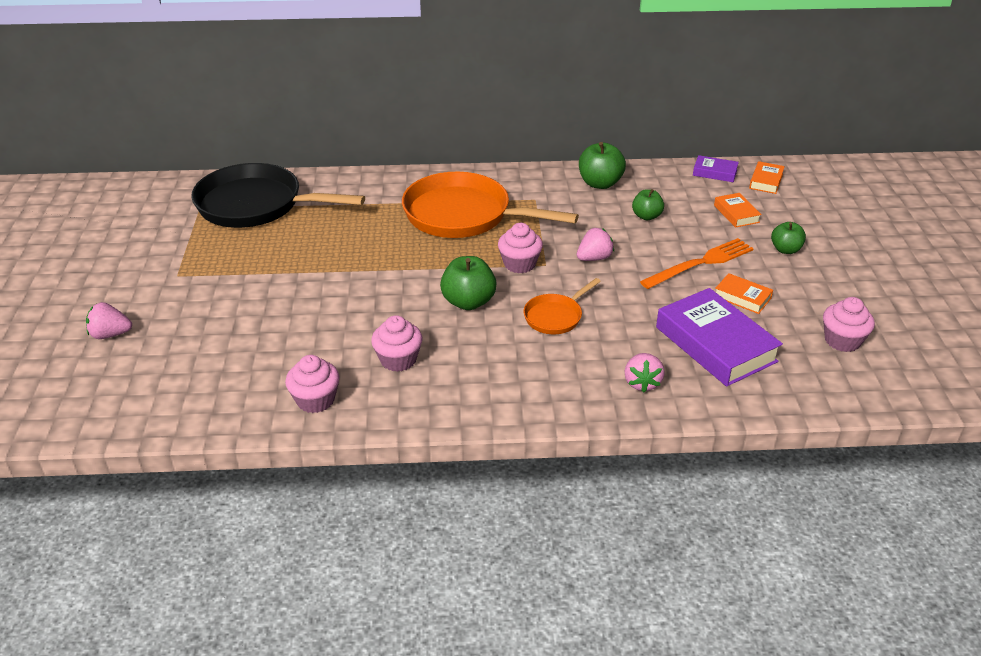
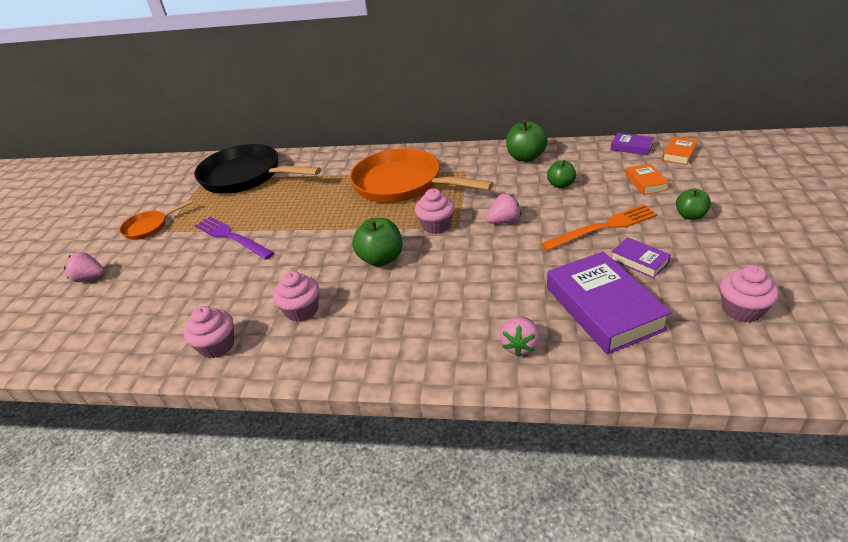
camera: 15 degrees right, 0 degrees up
(274, 281) = (231, 237): none -> purple fork
(555, 316) = (454, 274): orange pan -> orange pan (149, 227)
(742, 297) = (639, 261): orange book -> purple book

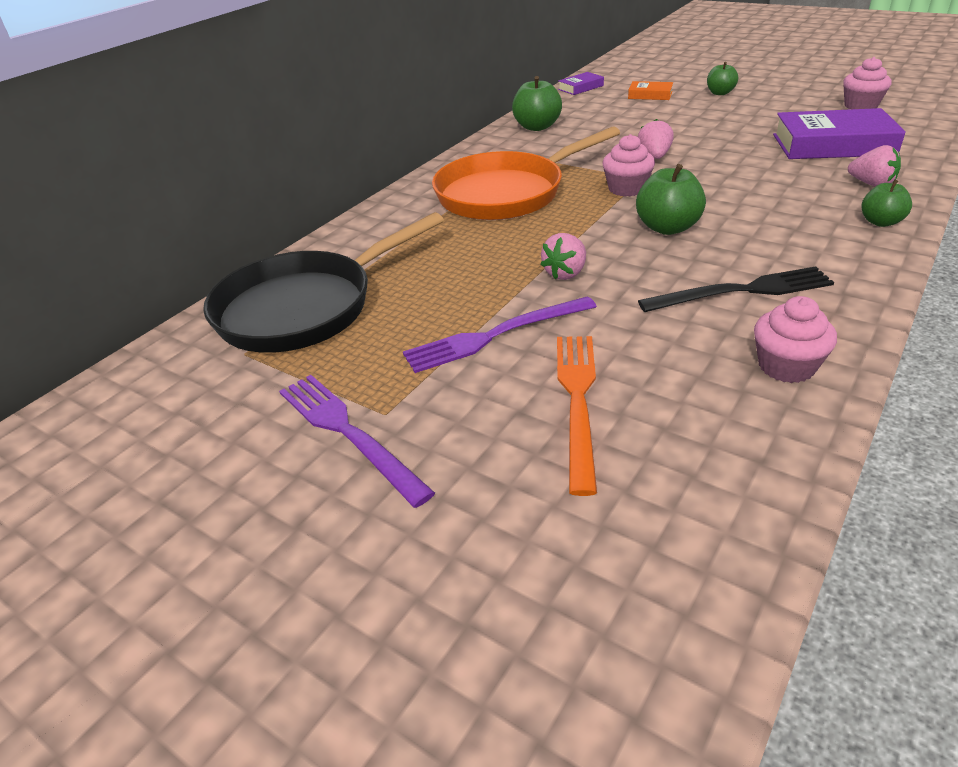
camera: 65 degrees left, 0 degrees up
(90, 278) = (469, 524): pink strawberry -> pink strawberry (565, 273)
(149, 227) = (348, 433): orange pan -> purple fork
(302, 310) = (742, 291): pink cupcake -> black fork
(561, 185) = (613, 123): green apple -> green apple (880, 222)
(603, 227) = (708, 122): orange fork -> orange fork (578, 401)
(639, 261) = (772, 121): purple book -> none
(679, 154) = (616, 76): orange book -> none

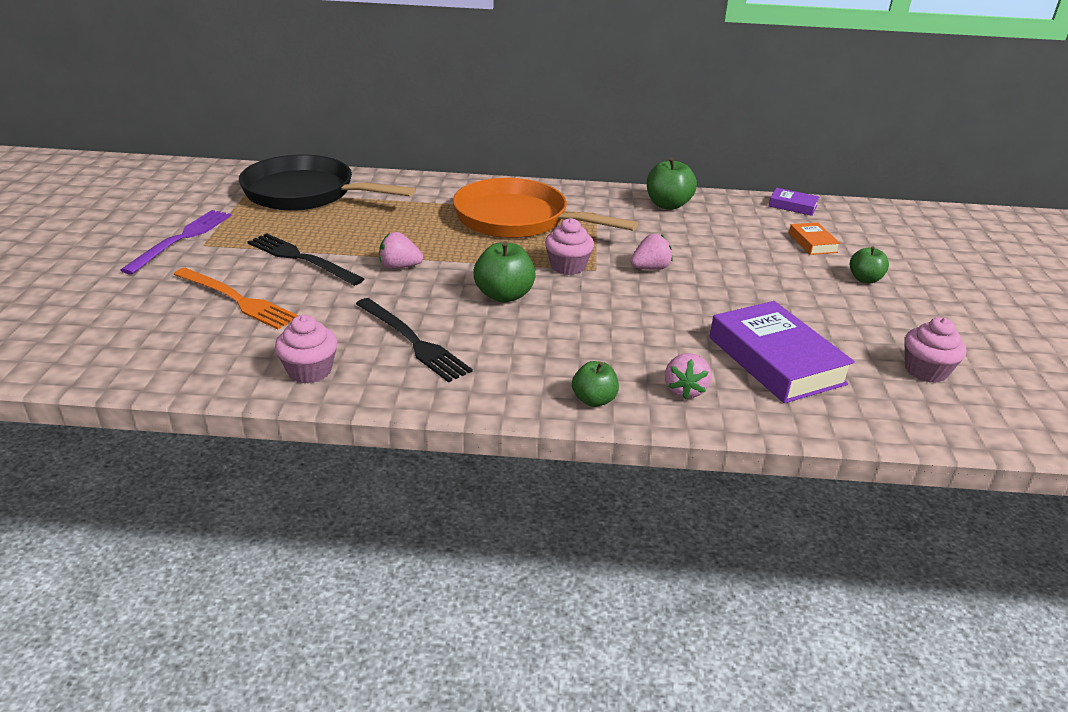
camera: 55 degrees right, 5 degrees down
(495, 335) = (301, 258): purple fork -> black fork
(578, 401) = (237, 300): orange fork -> orange fork turned 60 degrees clockwise

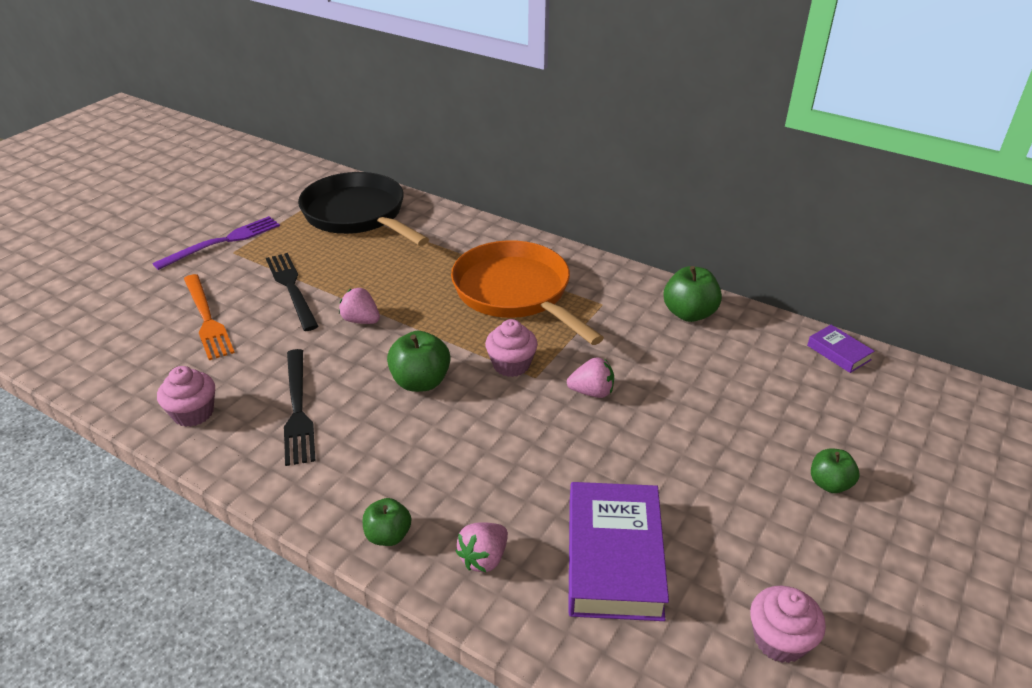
camera: 30 degrees right, 5 degrees up
(812, 243) = (813, 412): orange book -> none

